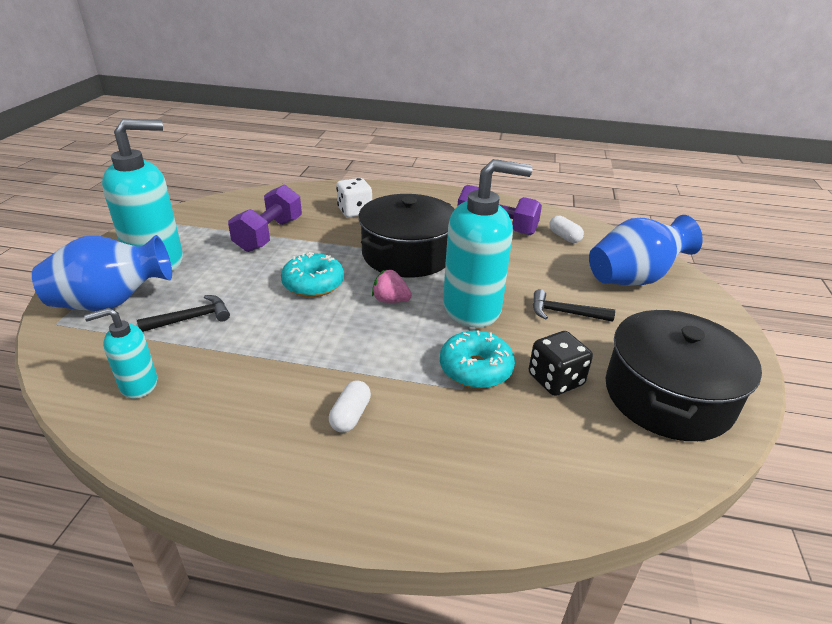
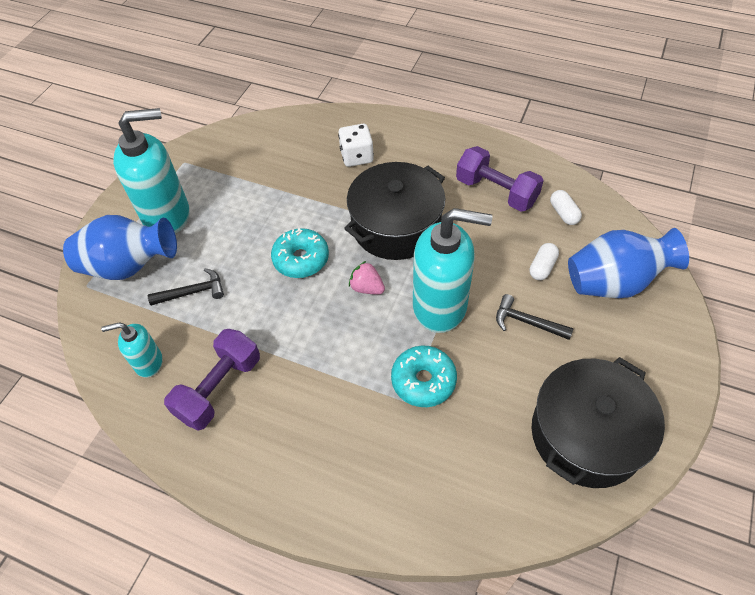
camera: 15 degrees right, 20 degrees up
(269, 235) = (269, 186): purple dumbbell -> purple dumbbell (219, 388)
(350, 415) = (308, 417): white capsule -> white capsule (542, 267)
(555, 380) = (490, 402): black dice -> none

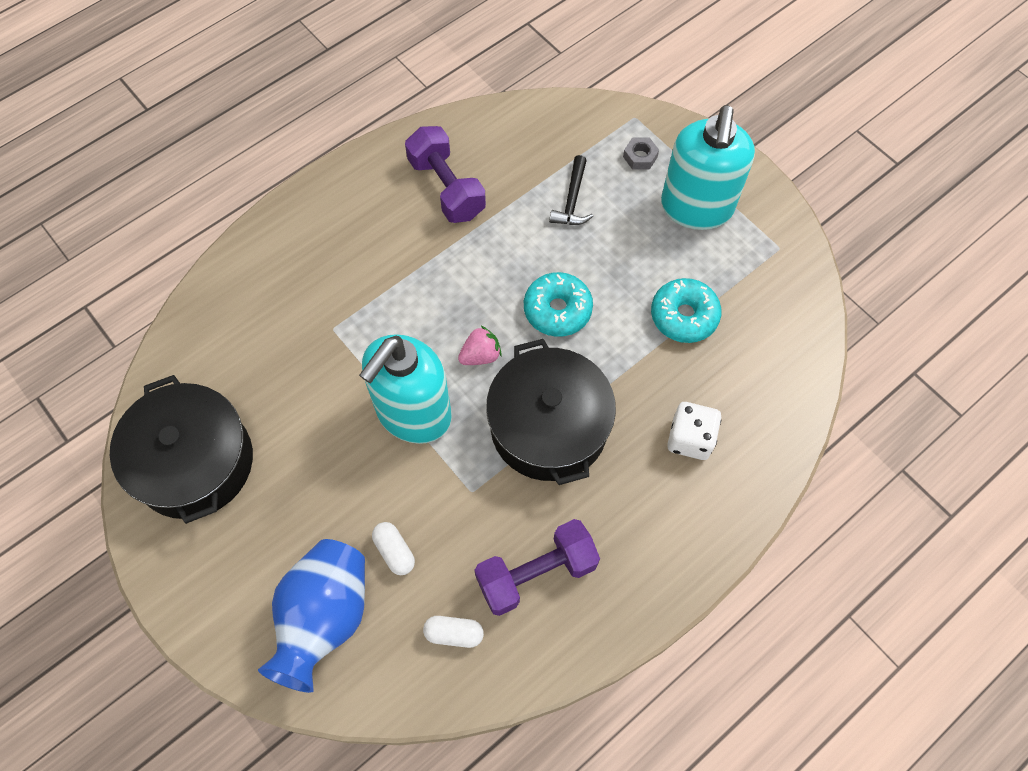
camera: 115 degrees right, 10 degrees up
(129, 266) = (640, 157): blue vase -> grey nut
(148, 363) = (509, 143): turquoise soap dispenser -> none
(423, 381) = (342, 353): turquoise donut -> turquoise donut (684, 316)
(526, 322) = (339, 487): black hammer -> none

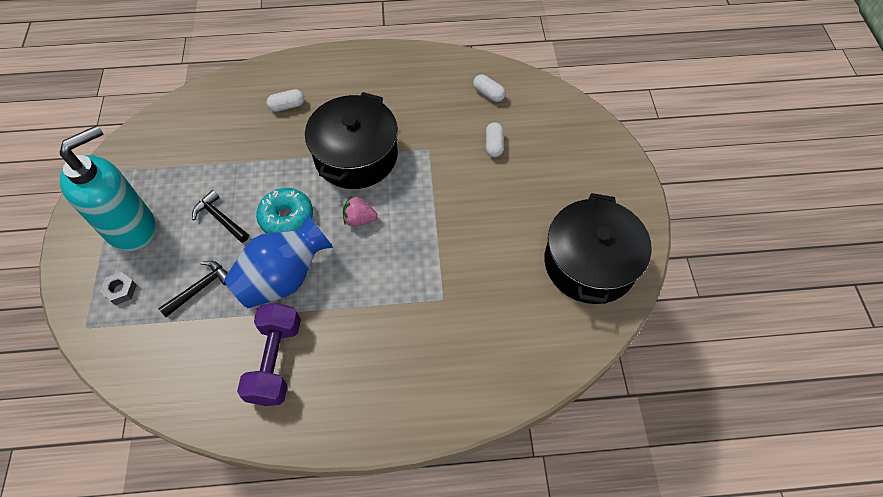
camera: 145 degrees left, 5 degrees down
(324, 618) = (553, 136): blue vase -> blue vase (284, 278)
(413, 414) = (429, 210): turquoise soap dispenser -> none
(536, 573) = (425, 95): purple dumbbell -> none
(623, 268) = (220, 218): none -> black hammer
(684, 316) = (218, 167): turquoise donut -> none
(690, 439) = (287, 106): white dice -> white capsule

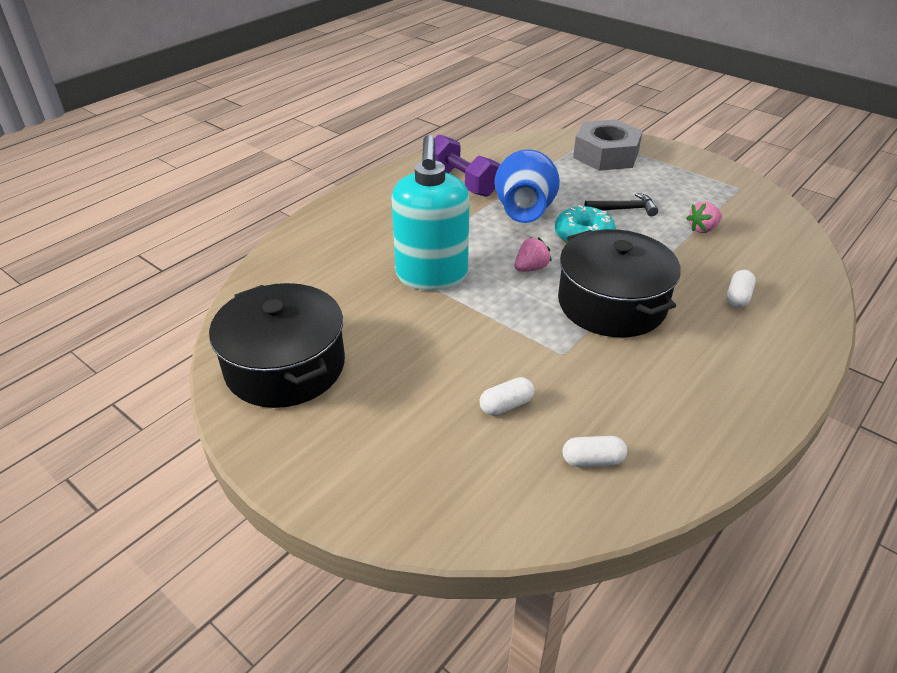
camera: 135 degrees right, 20 degrees down
(120, 290) = (606, 155): grey nut -> grey nut, size x2.50
(131, 227) = (663, 174): turquoise soap dispenser -> turquoise soap dispenser (431, 276)
(200, 288) = (565, 179): black hammer -> none
(211, 160) = (702, 229): none -> pink strawberry
(493, 145) = (506, 405): white capsule -> white capsule turned 75 degrees counterclockwise

